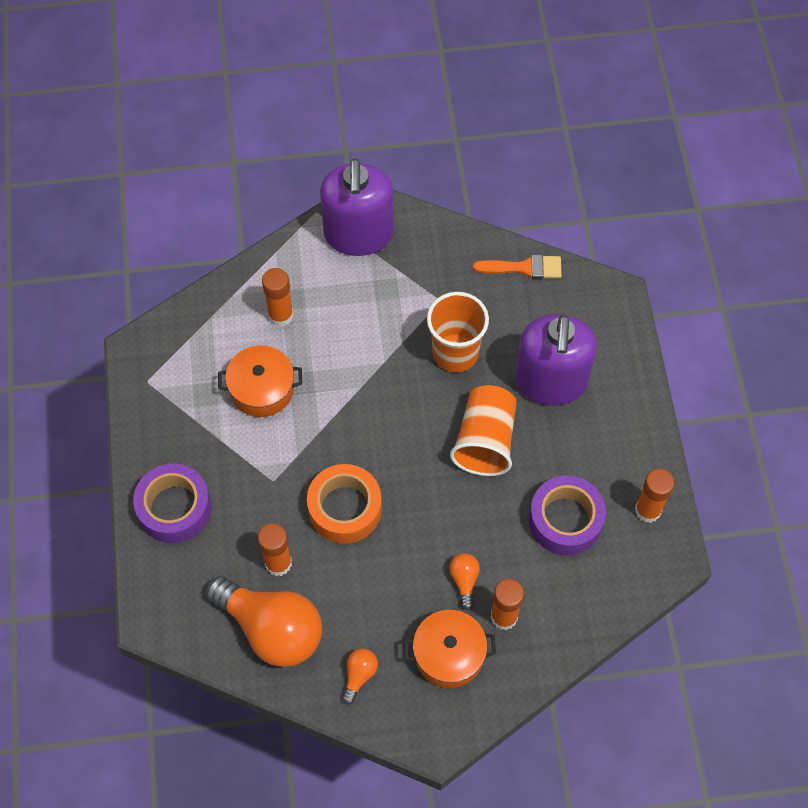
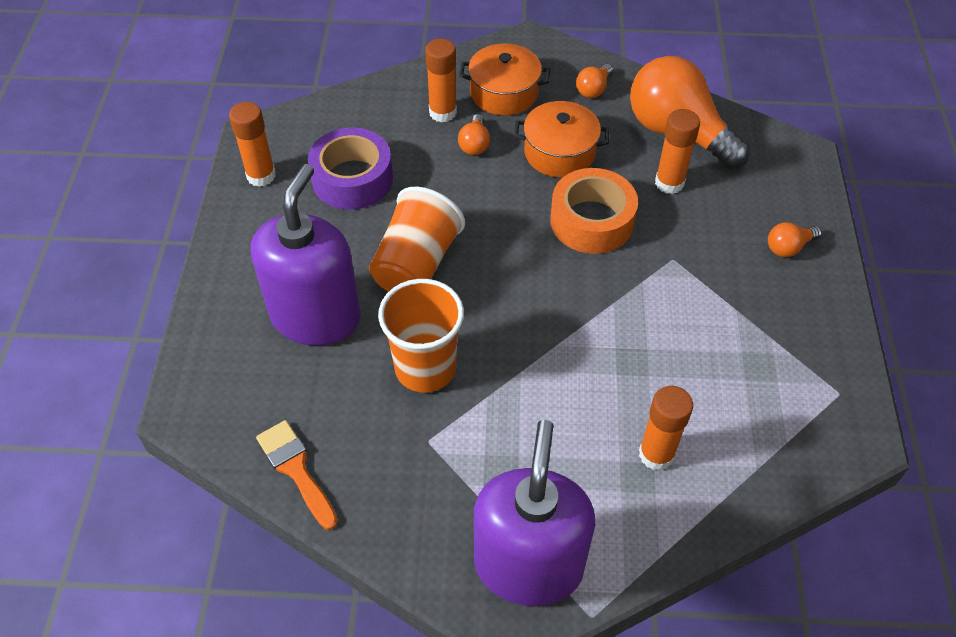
camera: 170 degrees left, 10 degrees down
(174, 508) = (788, 247): purple tape -> orange light bulb
(262, 389) = (684, 361): orange pot -> orange pot (559, 153)
(524, 268) = (296, 469): orange brush -> orange brush turned 45 degrees clockwise

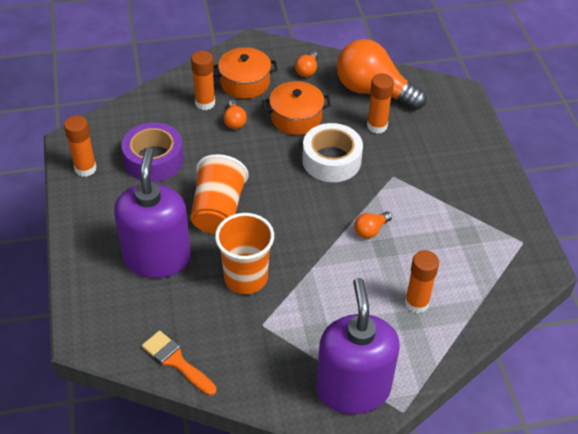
camera: 15 degrees left, 5 degrees down
(591, 221) = (331, 160): orange tape -> white tape
(788, 247) = (467, 155): orange light bulb -> orange light bulb (370, 230)

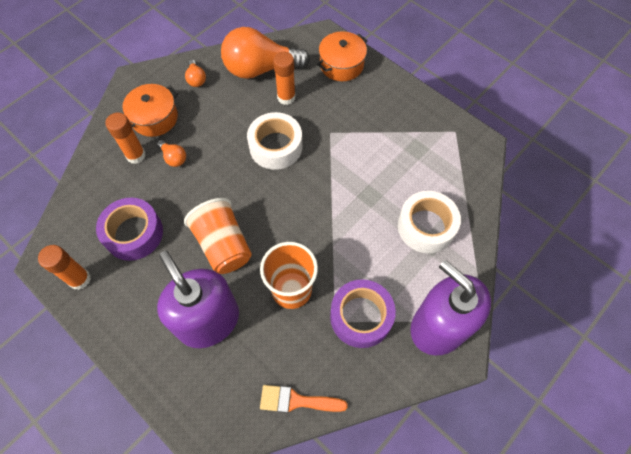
camera: 35 degrees left, 15 degrees up
(288, 335) = (361, 316): none -> purple tape
(296, 118) = (220, 126): orange pot -> orange pot (341, 65)
(370, 230) = (349, 188): orange light bulb -> none
(416, 303) = (426, 226): orange glue stick -> white tape

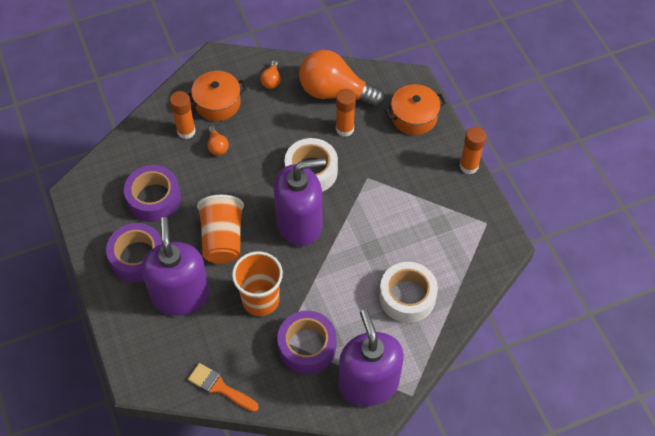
camera: 25 degrees right, 5 degrees down
(80, 279) = (95, 218): orange glue stick -> orange glue stick (469, 166)
(144, 301) = (137, 257): none -> purple tape
(290, 199) = (299, 223): none -> purple soap dispenser

